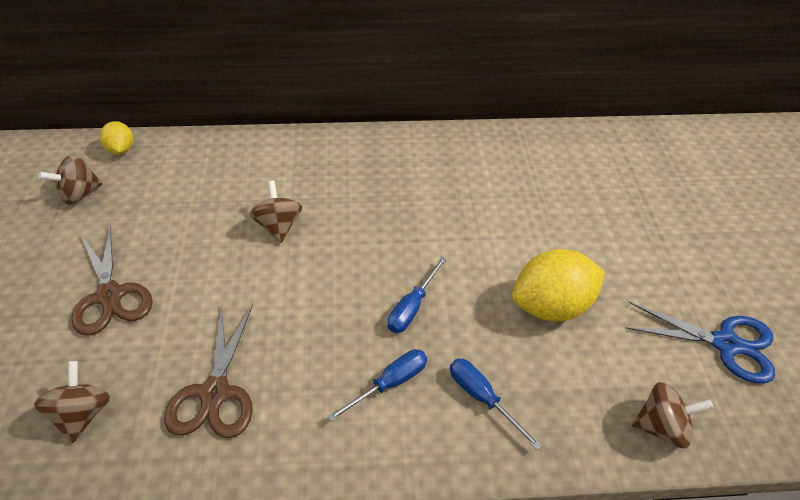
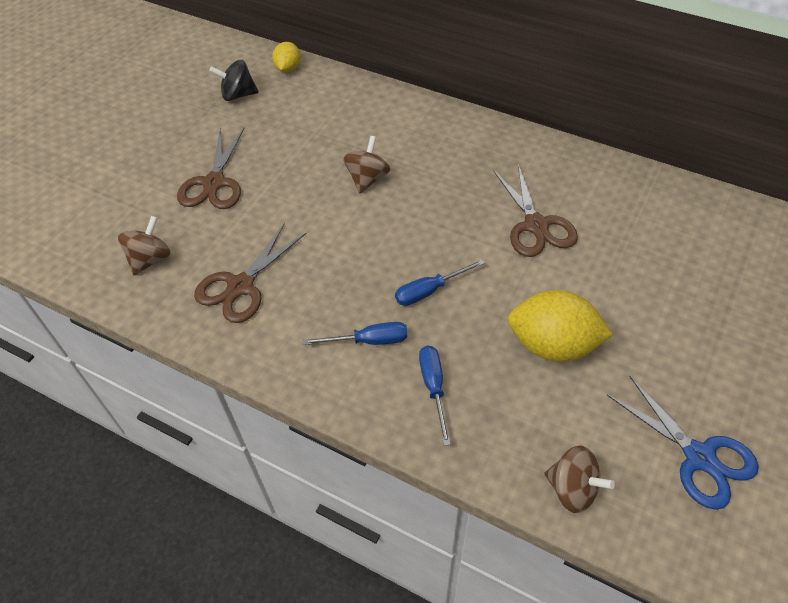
camera: 35 degrees right, 5 degrees up
(79, 194) = (238, 95): brown spinning top -> black spinning top
(461, 207) = (536, 225): none -> brown scissors

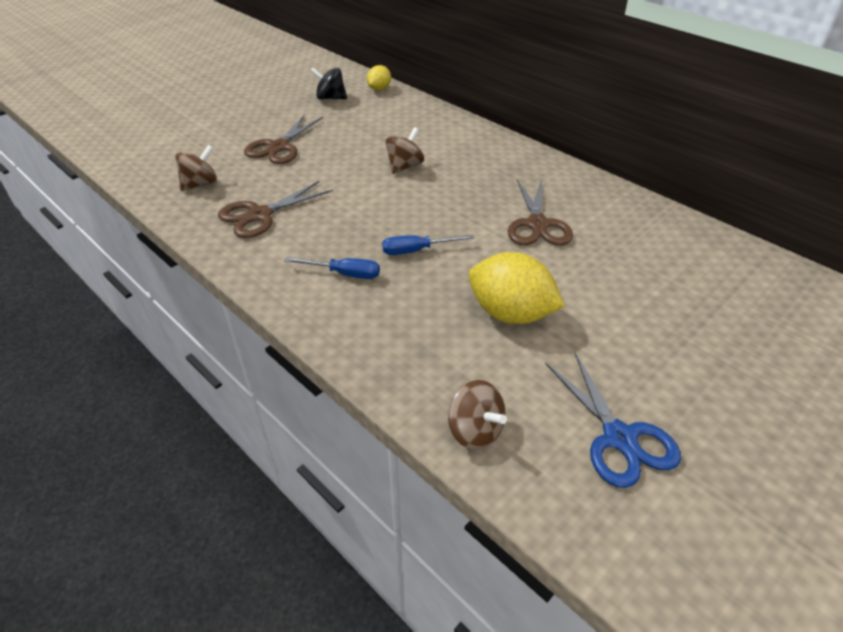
camera: 15 degrees right, 10 degrees down
(434, 387) = (383, 320): blue screwdriver -> none

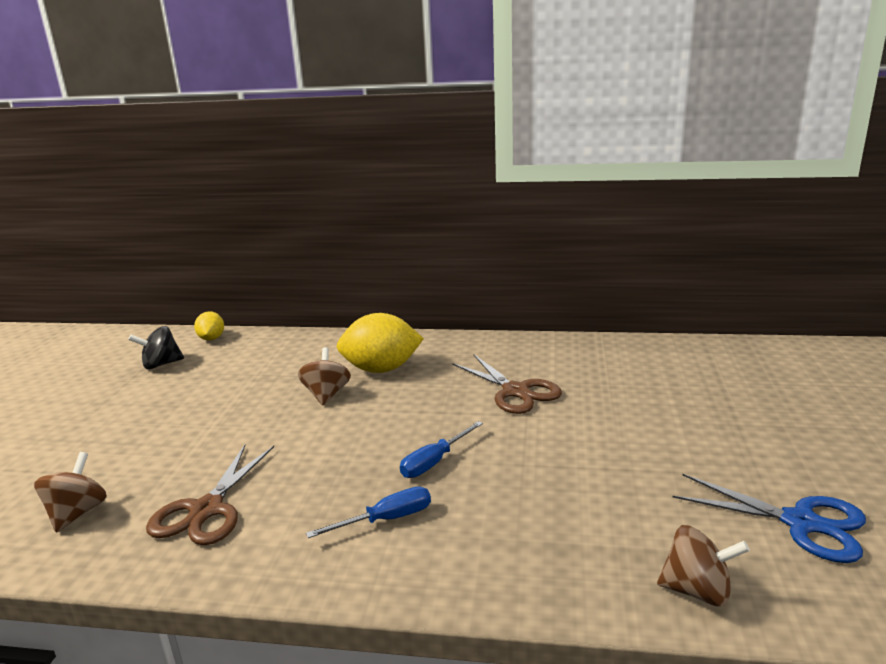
camera: 35 degrees left, 20 degrees down
(279, 147) = (149, 432): brown scissors -> none
(510, 313) = (590, 472): yellow lemon -> yellow lemon (381, 369)

